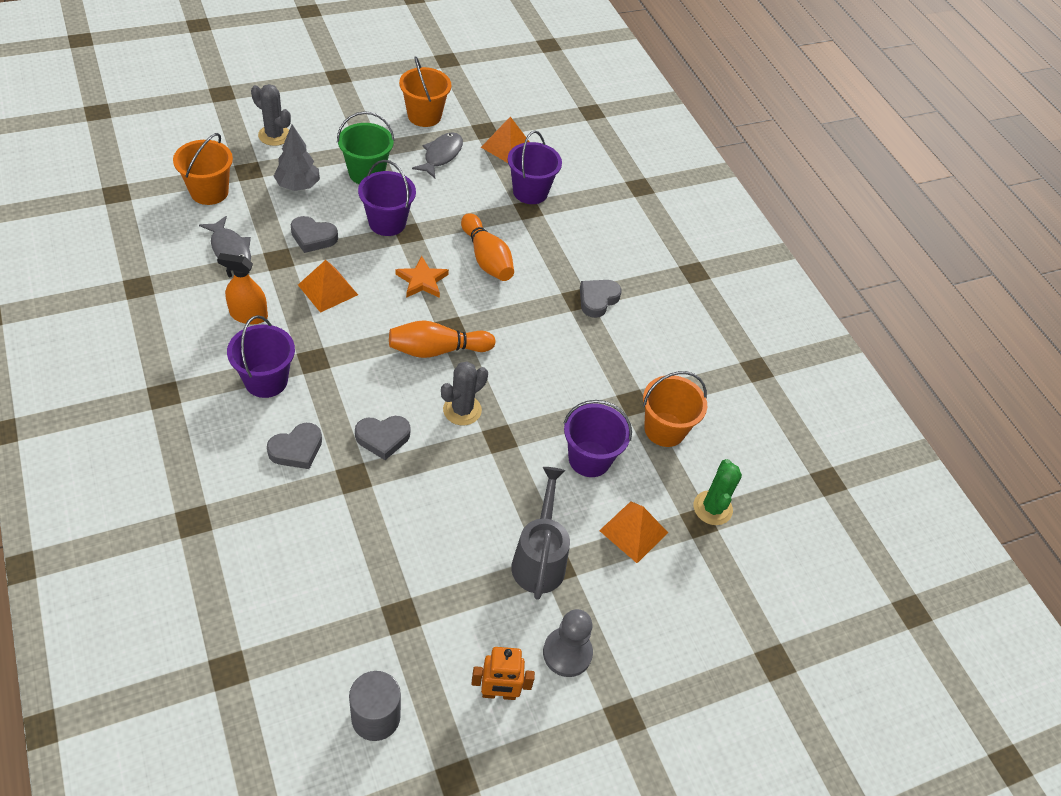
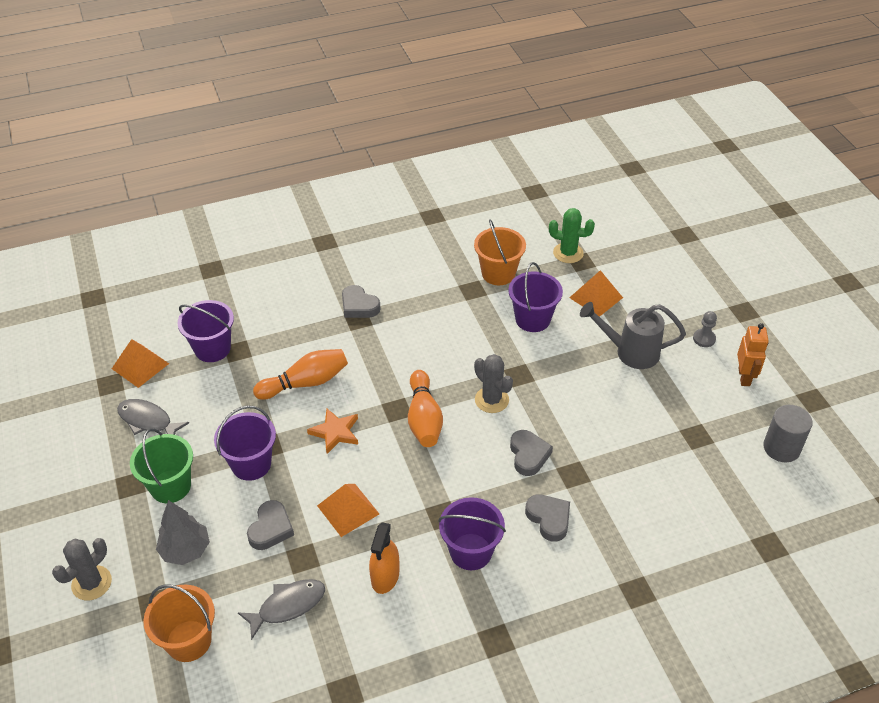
camera: 80 degrees left, 5 degrees down
(424, 116) = (77, 437): orange bucket -> none
(567, 653) = (704, 339): grey pawn -> grey pawn, size x0.62

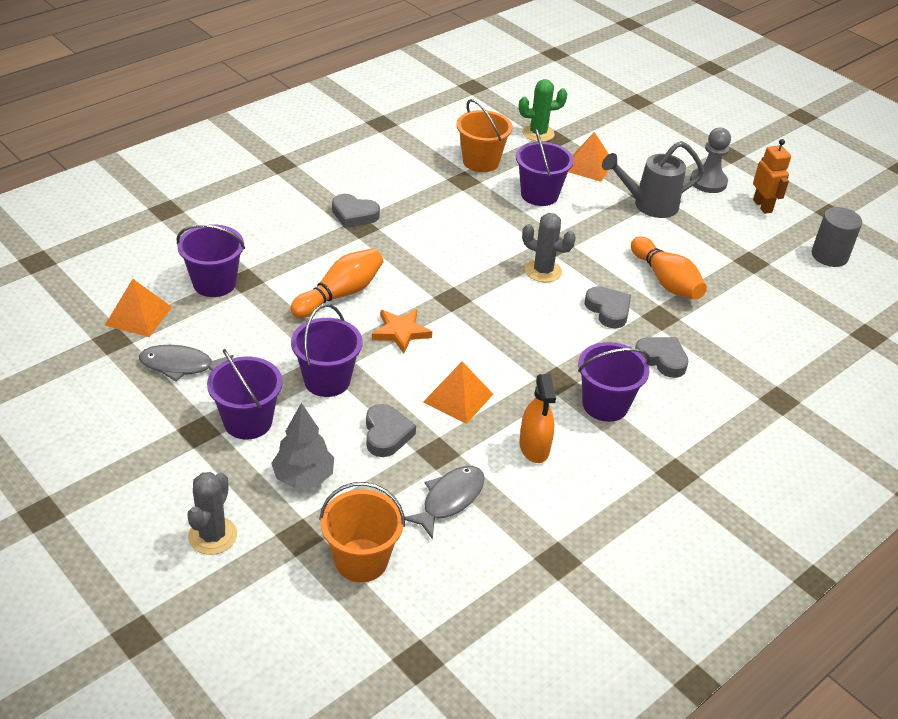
camera: 25 degrees left, 5 degrees down
(170, 486) = (248, 422): green bucket -> purple bucket
(424, 419) = (485, 301): orange bowling pin -> orange bowling pin (666, 281)
(704, 339) = (708, 182): grey pawn -> grey pawn, size x1.62

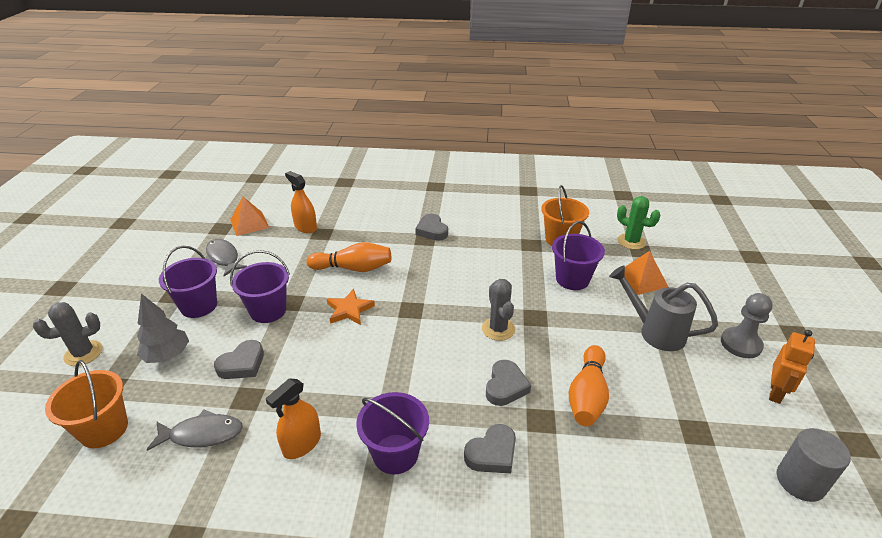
camera: 50 degrees right, 5 degrees down
(214, 283) = (305, 227): purple bucket -> orange spray bottle
(458, 398) = (314, 373): orange pyramid -> none
(661, 359) = (492, 453): grey heart -> grey heart turned 60 degrees clockwise

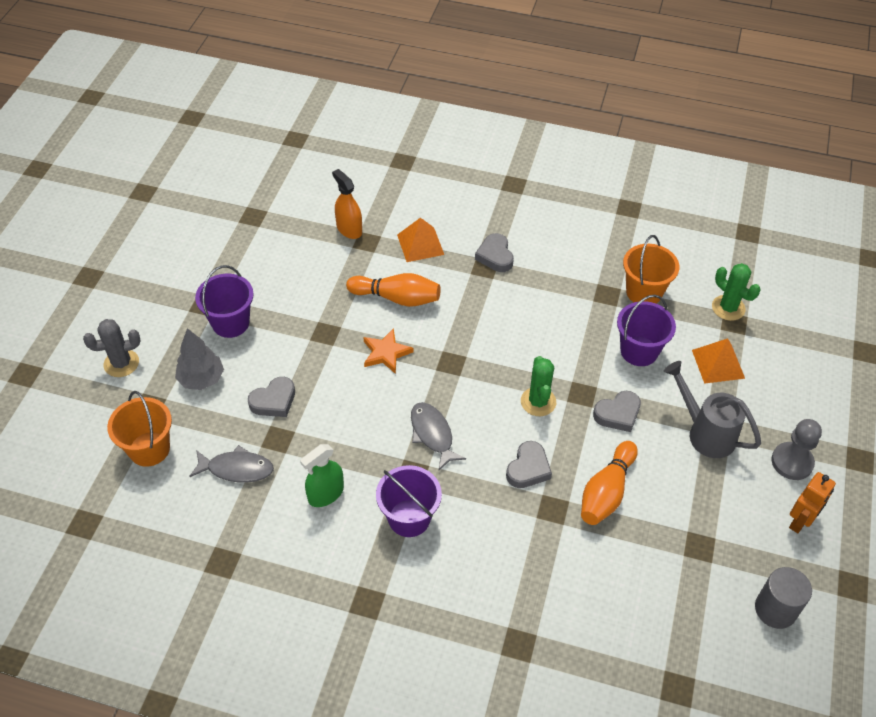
camera: 10 degrees right, 15 degrees up
(223, 258) = (256, 261): grey fish -> grey fish (432, 434)
(249, 223) = (285, 214): orange pyramid -> orange pyramid (420, 244)
(268, 311) = (301, 340): purple bucket -> none
(302, 444) = (326, 494): orange spray bottle -> green spray bottle
(492, 453) = (497, 533): grey heart -> grey heart (618, 414)
(498, 329) = (538, 402): grey cactus -> green cactus

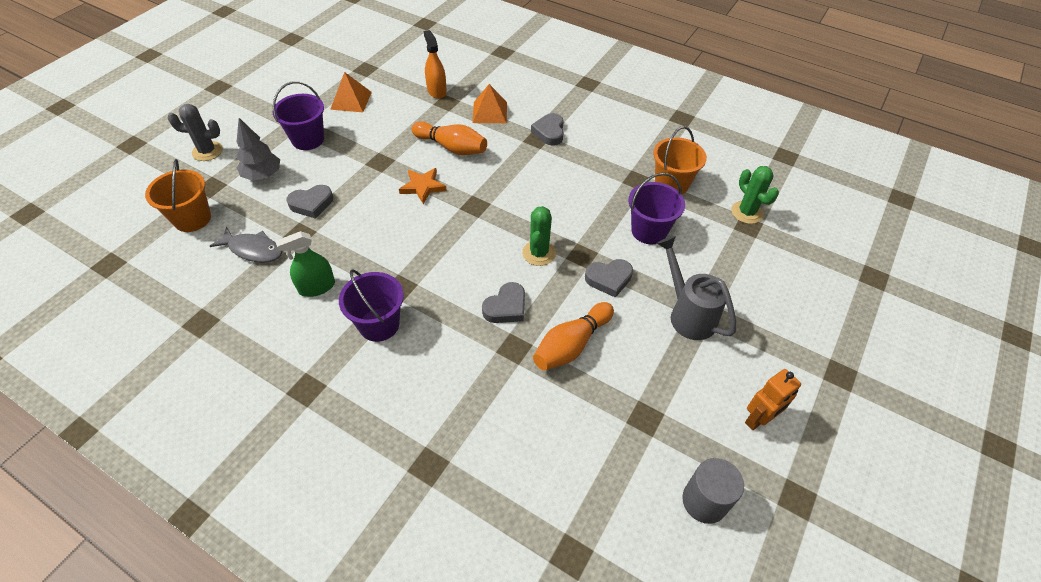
camera: 15 degrees right, 0 degrees up
(432, 434) = (432, 259): grey fish -> none
(718, 364) = (721, 257): orange pyramid -> orange pyramid (351, 100)
(792, 462) = (767, 360): grey pawn -> none

